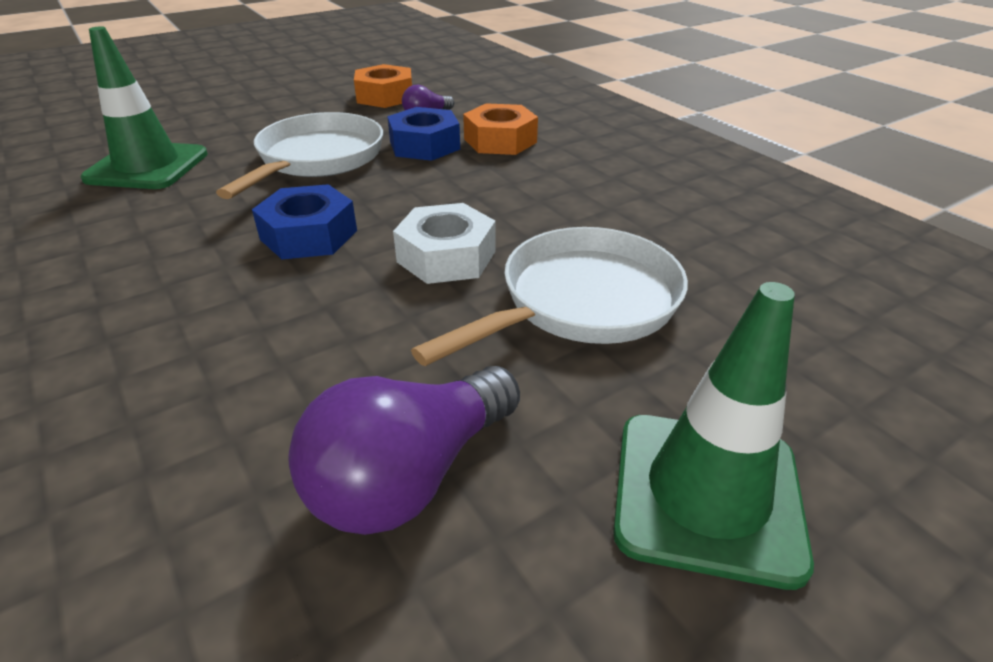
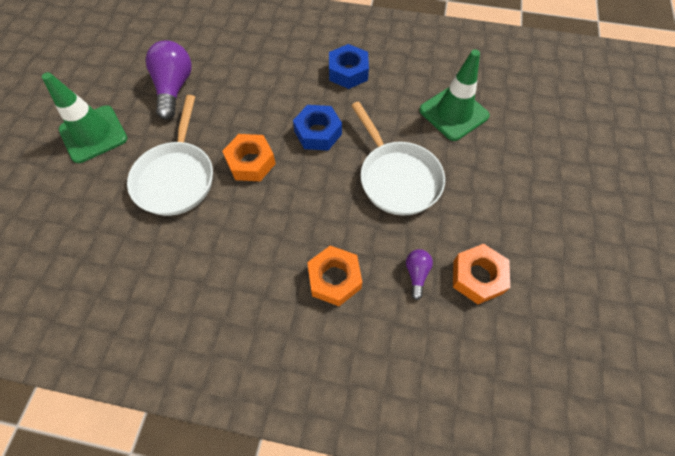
camera: 135 degrees right, 25 degrees up
(424, 145) = (367, 236): blue nut -> blue nut (348, 72)
(446, 256) = (251, 162): white nut -> orange nut

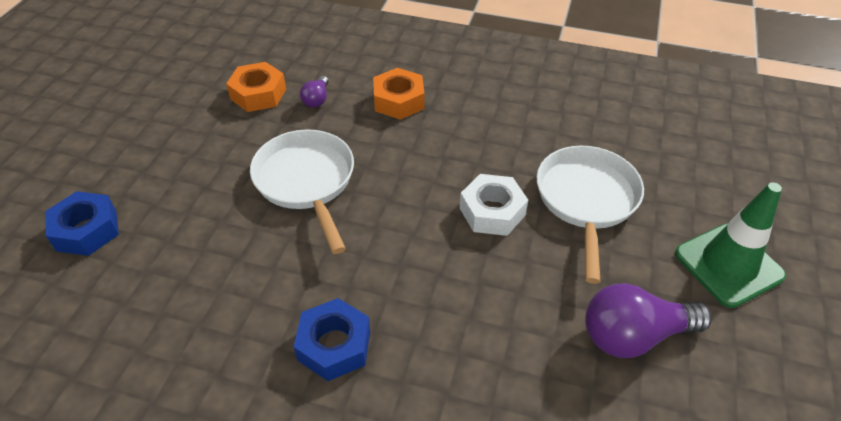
camera: 175 degrees left, 15 degrees down
(174, 88) = (634, 335): purple light bulb -> purple light bulb turned 75 degrees clockwise
(251, 162) = (492, 212): orange nut -> white nut
(318, 132) = (399, 244): blue nut -> blue nut (87, 230)
(453, 113) = (193, 259): green traffic cone -> none

